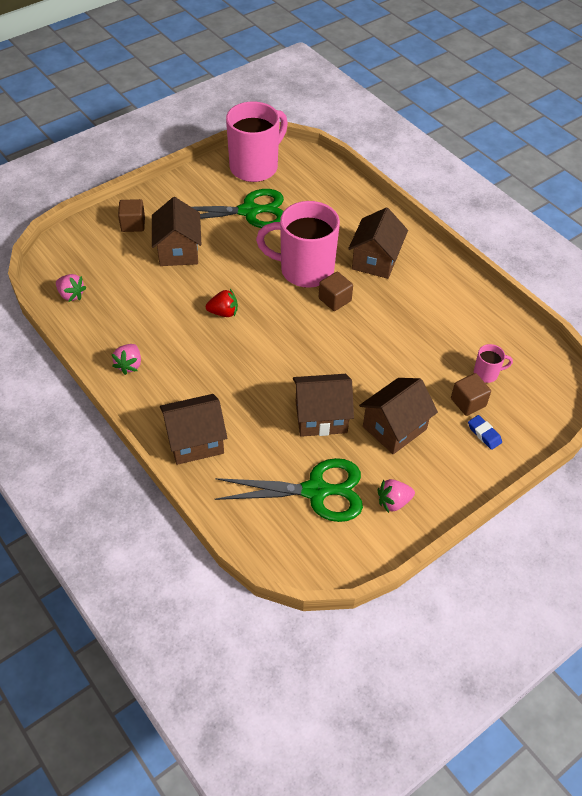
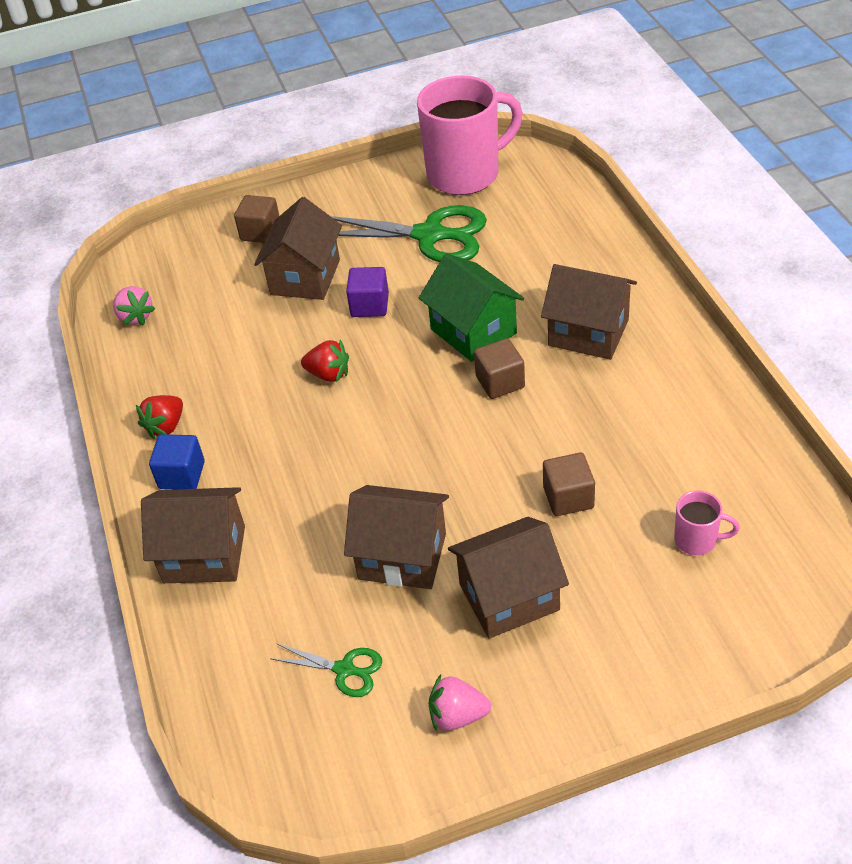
camera: 25 degrees right, 5 degrees down
(129, 365) = (166, 426): pink strawberry -> red strawberry
(155, 394) = (182, 475): none -> blue cube
(230, 263) = (369, 305): none -> purple cube
(304, 270) = (473, 331): pink mug -> green house
(315, 491) = (344, 669): green scissors -> green scissors, size x0.48
(375, 260) = (588, 332): brown house -> brown house turned 75 degrees clockwise
(468, 402) = (646, 580): brown cube -> brown cube (568, 497)
(484, 434) = (652, 638): blue eraser -> none

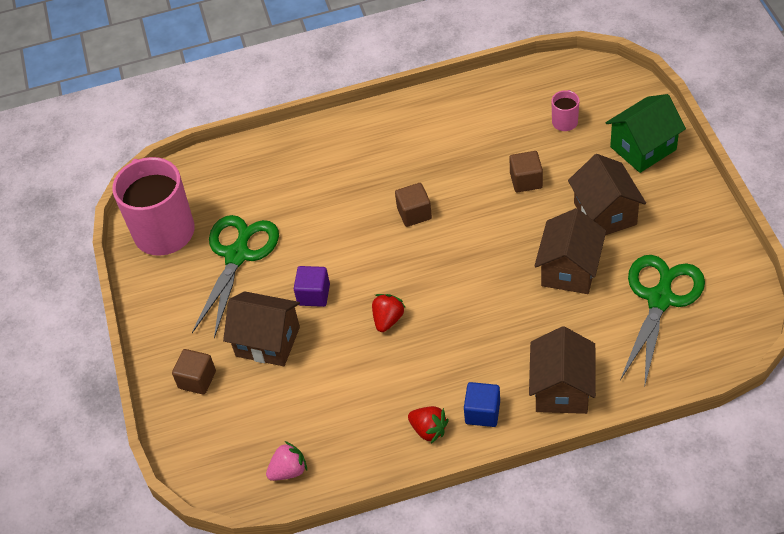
camera: 85 degrees left, 5 degrees up
(344, 669) = (660, 299): green scissors -> green scissors, size x2.09
(457, 715) = (692, 241): pink strawberry -> none
(473, 331) = (358, 228): green house -> green house (643, 148)
(588, 332) = (373, 162): brown house -> none

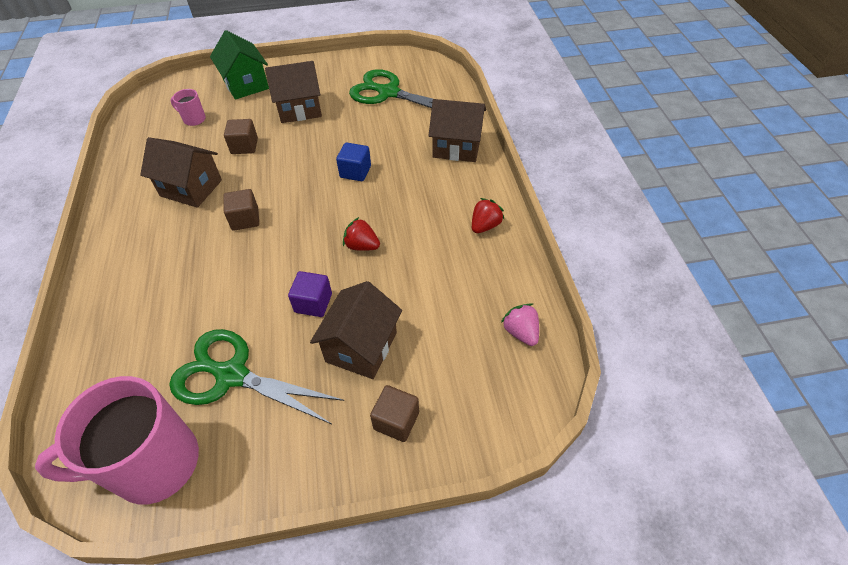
camera: 90 degrees left, 0 degrees up
(482, 412) = (472, 191): blue cube -> blue cube (355, 172)
(569, 270) = (346, 132): brown house -> brown house (191, 188)

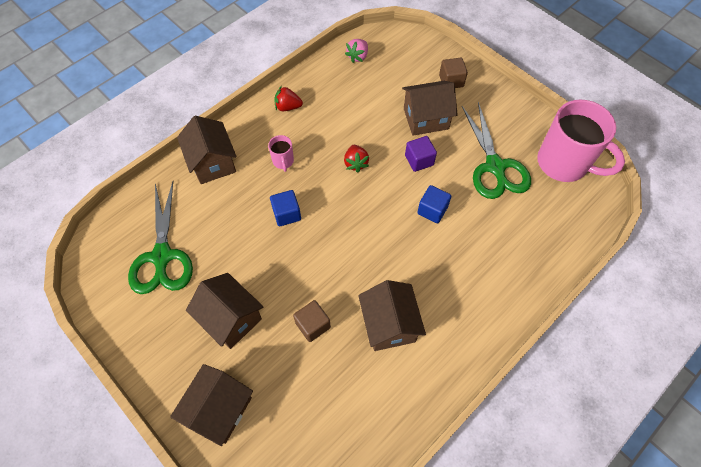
camera: 125 degrees left, 10 degrees up
(193, 119) = (306, 412): pink mug -> pink mug (283, 161)
(245, 219) = (388, 254): brown cube -> none
(246, 84) = (219, 409): green house -> brown house
(248, 278) = (432, 210): none -> blue cube

